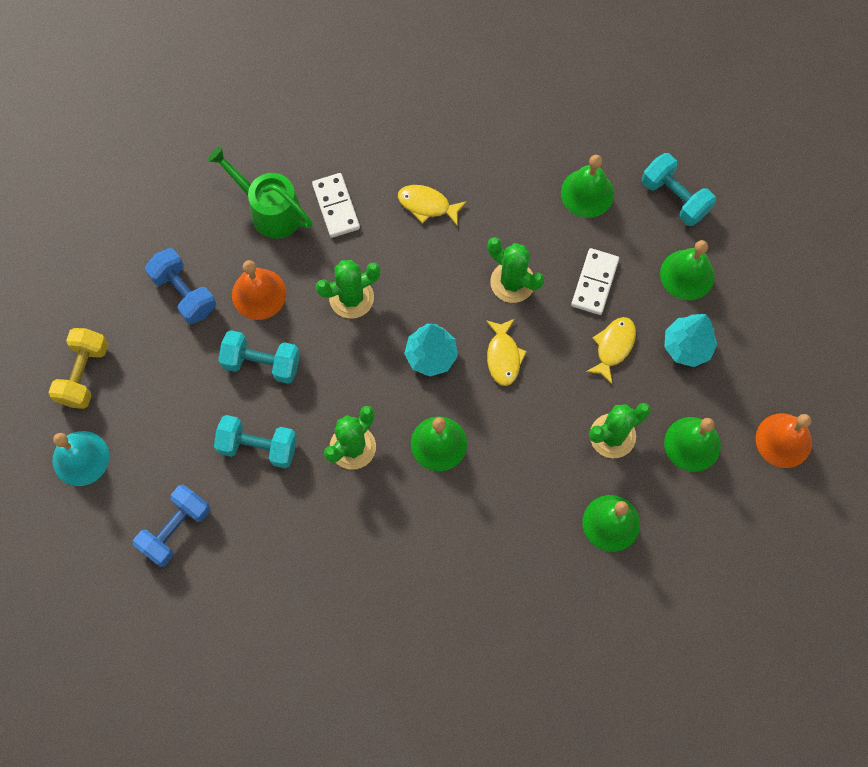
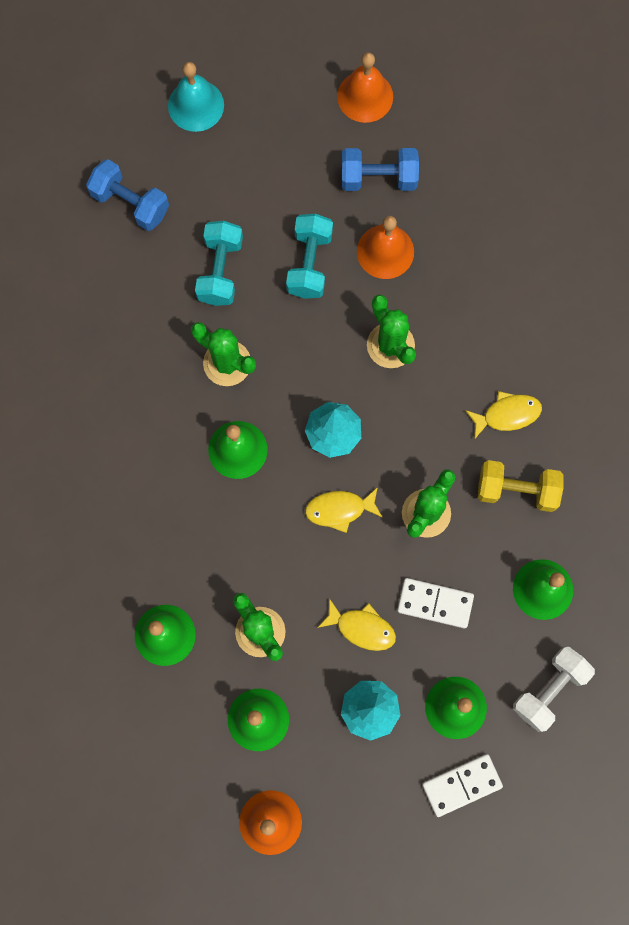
camera: 85 degrees right, 5 degrees up
(84, 374) = (282, 95): yellow dumbbell -> yellow dumbbell (517, 490)
(98, 297) = (365, 96): none -> orange bell
(184, 293) = (378, 178): blue dumbbell -> blue dumbbell turned 45 degrees clockwise
(269, 210) = (481, 251): green watering can -> none
(336, 206) = (493, 318): white domino -> white domino (461, 785)
(427, 205) = (507, 414): yellow fish -> yellow fish turned 60 degrees clockwise
(675, 197) = (549, 690): turquoise dumbbell -> white dumbbell

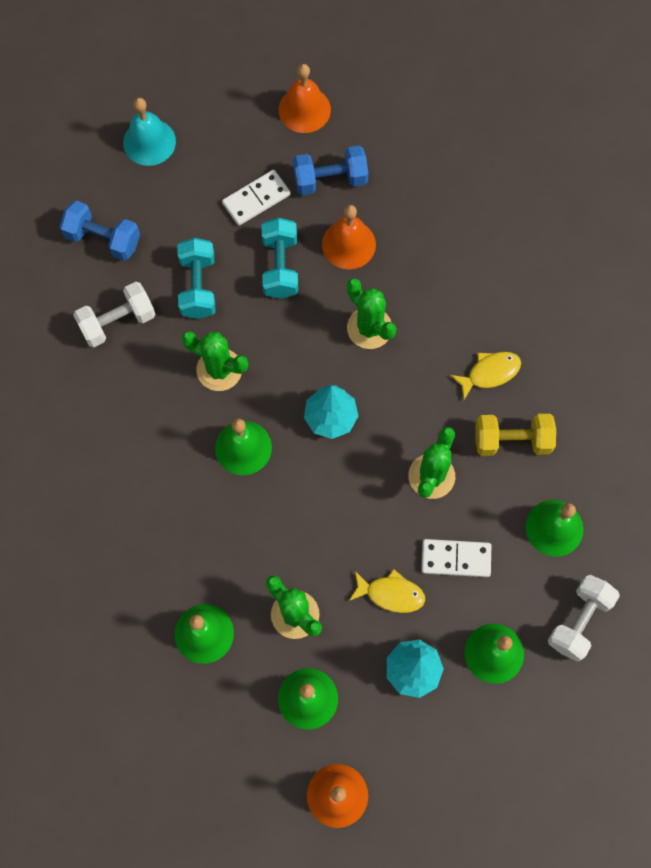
camera: 10 degrees left, 5 degrees down
(131, 294) = (117, 322): none -> white dumbbell
(339, 509) = (349, 487): yellow fish -> none
(461, 785) = (514, 726): white domino -> white domino (256, 199)

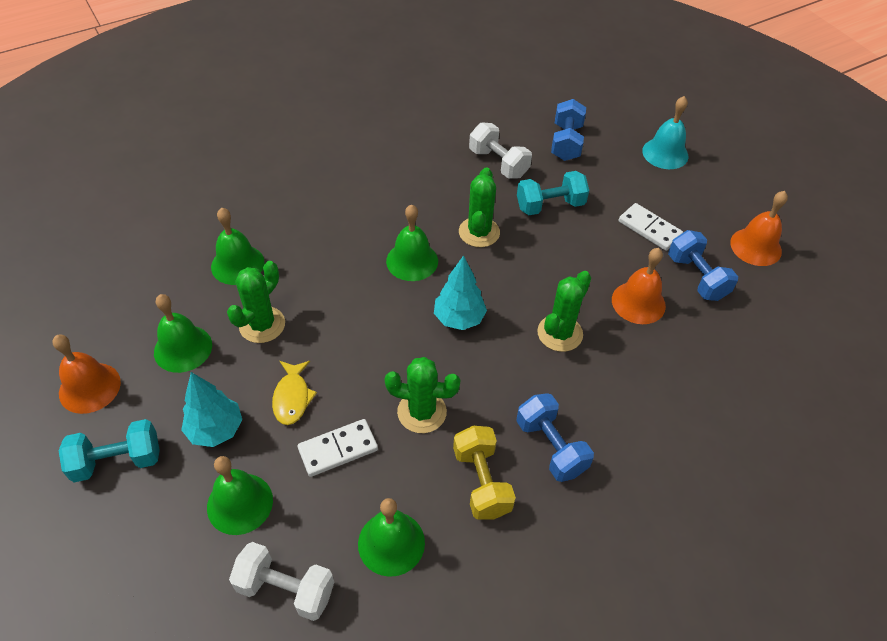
camera: 75 degrees right, 20 degrees down
(280, 266) = (593, 256): turquoise dumbbell -> turquoise dumbbell (117, 461)
(456, 559) = (338, 449): white domino -> white domino turned 75 degrees clockwise
(489, 373) = (551, 447): yellow fish -> blue dumbbell

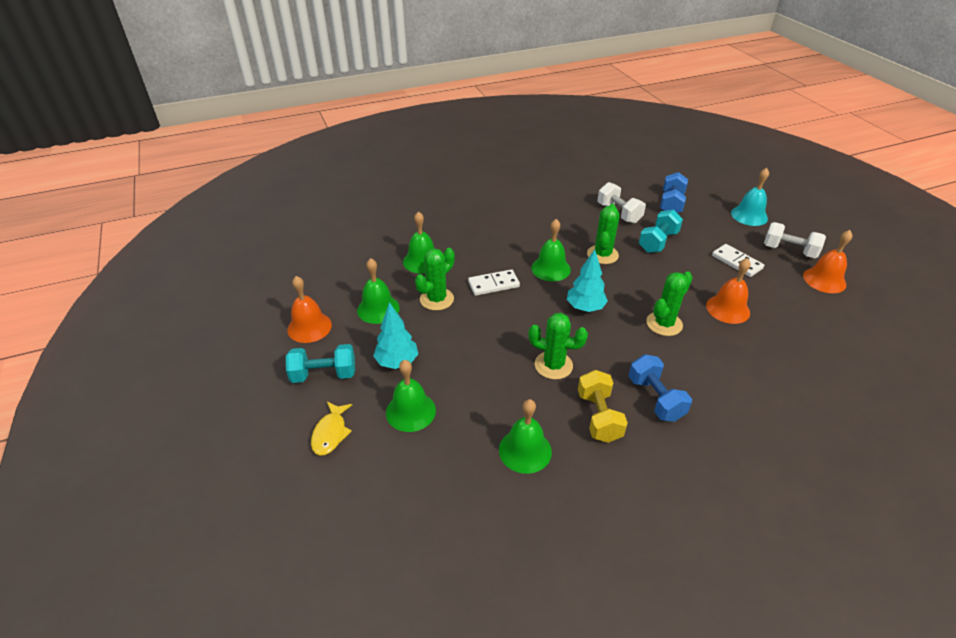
camera: 10 degrees right, 10 degrees down
(286, 589) = (441, 472): white dumbbell -> white dumbbell (789, 251)
(292, 397) = (455, 347): yellow fish -> yellow fish (330, 433)
(338, 449) = (487, 383): white domino -> white domino (493, 284)
(550, 205) = (658, 242): turquoise dumbbell -> turquoise dumbbell turned 45 degrees counterclockwise
(696, 277) = (775, 296): blue dumbbell -> none

